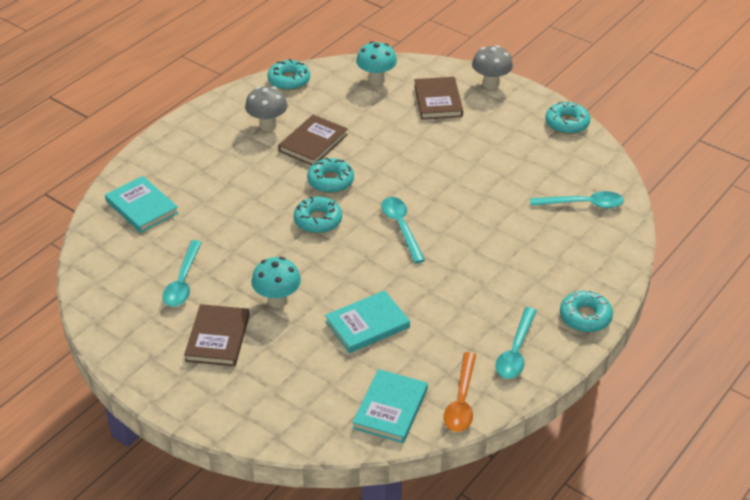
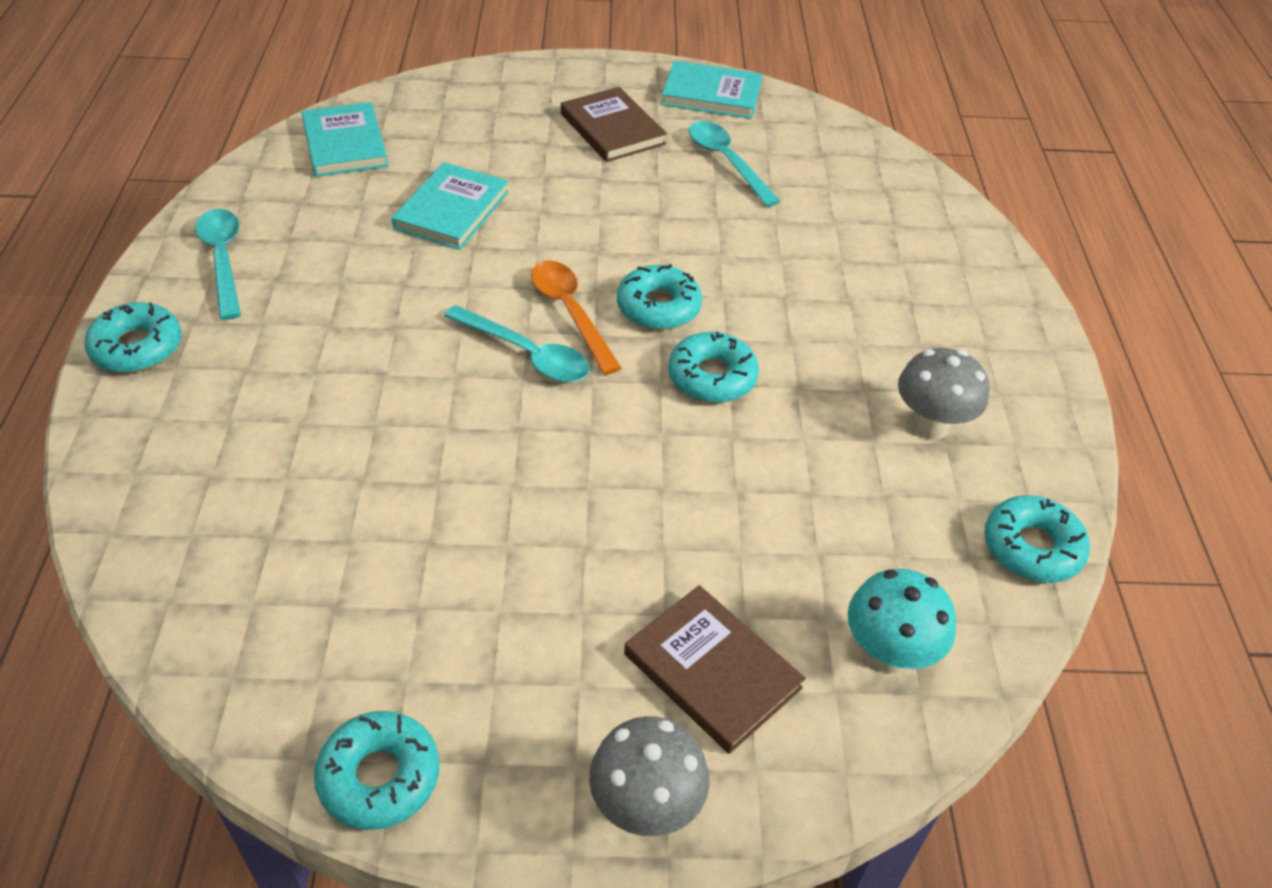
camera: 140 degrees right, 5 degrees up
(142, 207) = (901, 217): turquoise book -> turquoise book (711, 94)
(277, 300) = (591, 189): turquoise mushroom -> none
(313, 143) = (820, 432): brown book -> none
(461, 401) = (262, 181): orange spoon -> orange spoon (570, 313)
(583, 204) = (233, 557): turquoise spoon -> none

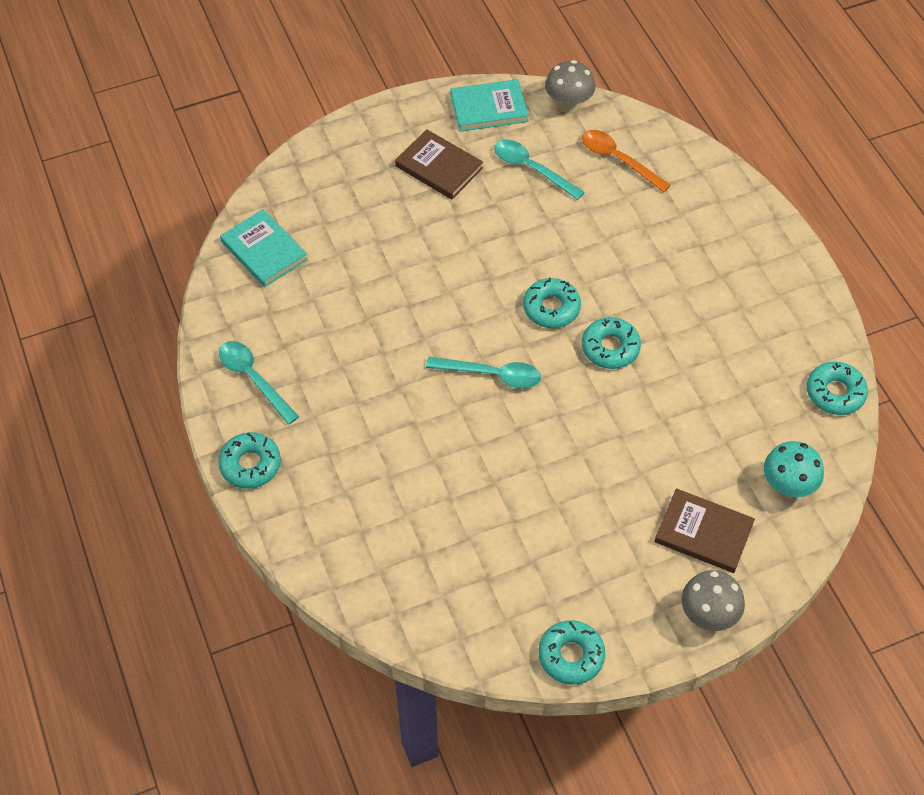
camera: 20 degrees left, 10 degrees up
(452, 210) = (375, 281): turquoise book -> none
(570, 313) = (500, 334): orange spoon -> orange spoon (618, 160)
(930, 426) = (750, 333): grey mushroom -> grey mushroom (568, 106)

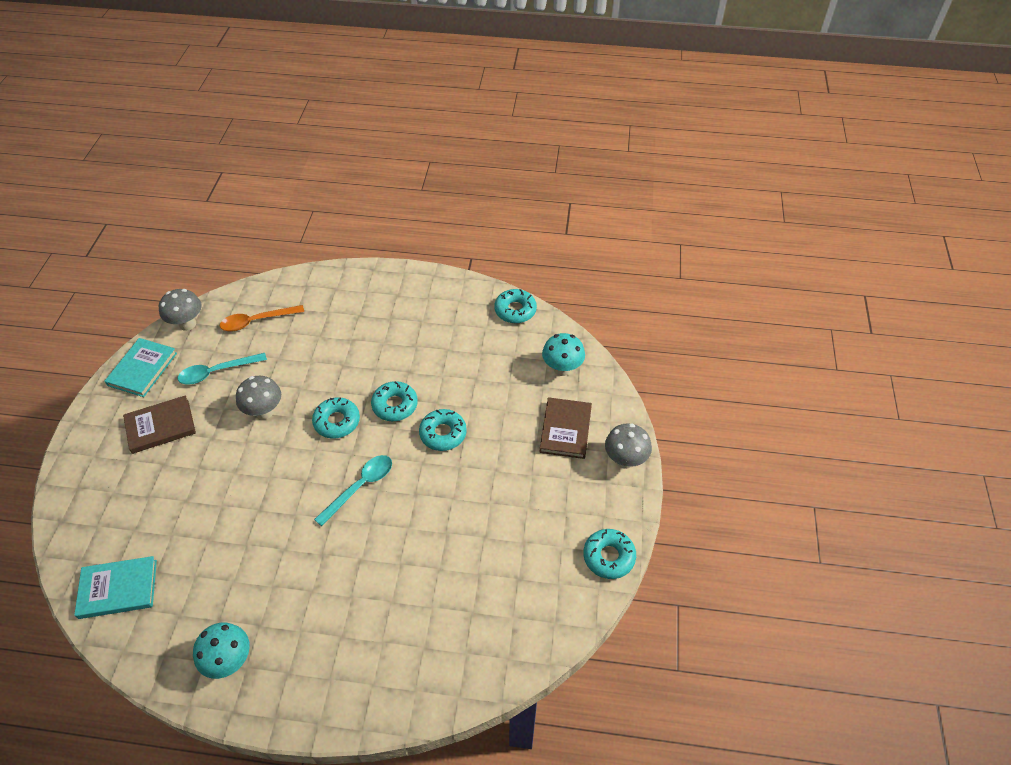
camera: 60 degrees left, 5 degrees down
(250, 465) = (306, 705): turquoise donut -> turquoise donut (443, 433)
(253, 379) = (230, 661): turquoise spoon -> turquoise mushroom
(516, 239) = (264, 412): none -> grey mushroom
(703, 533) = (565, 429): brown book -> brown book turned 45 degrees counterclockwise

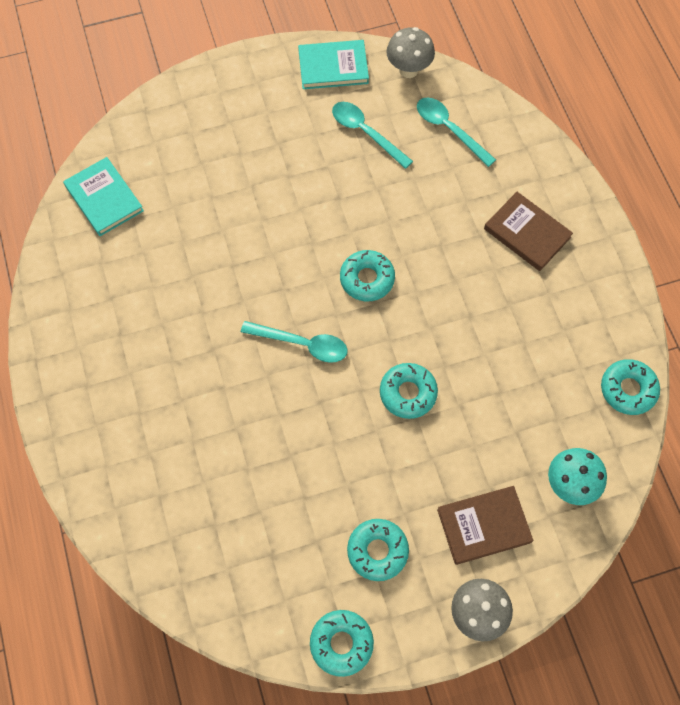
camera: 65 degrees right, 15 degrees up
(160, 426) = (278, 124): brown book -> brown book (527, 233)
(230, 661) = (78, 330): turquoise mushroom -> none
(257, 321) = (449, 129): orange spoon -> turquoise spoon
(264, 412) = (342, 205): grey mushroom -> none
(395, 405) = (418, 325): turquoise donut -> turquoise donut (377, 551)

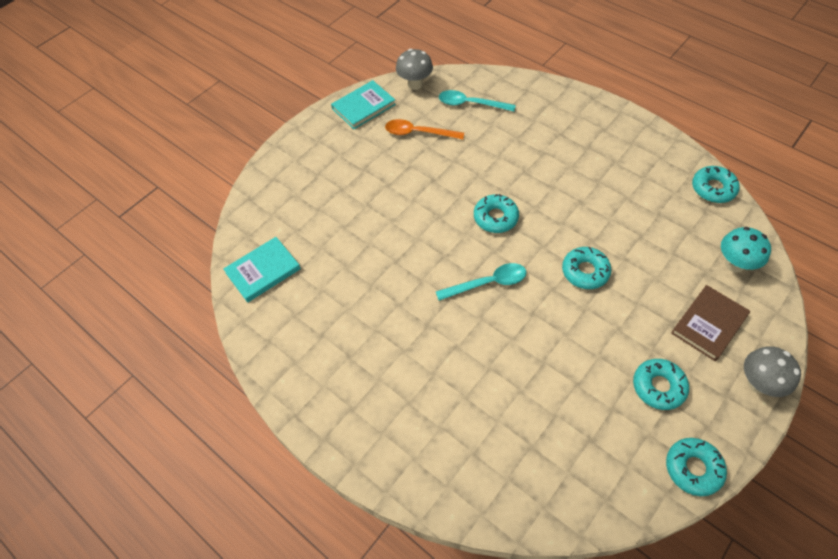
camera: 30 degrees left, 10 degrees down
(104, 198) = (263, 271): turquoise book -> turquoise book turned 60 degrees counterclockwise
(366, 133) = (418, 133): turquoise spoon -> orange spoon
(527, 233) = (571, 135): brown book -> none

